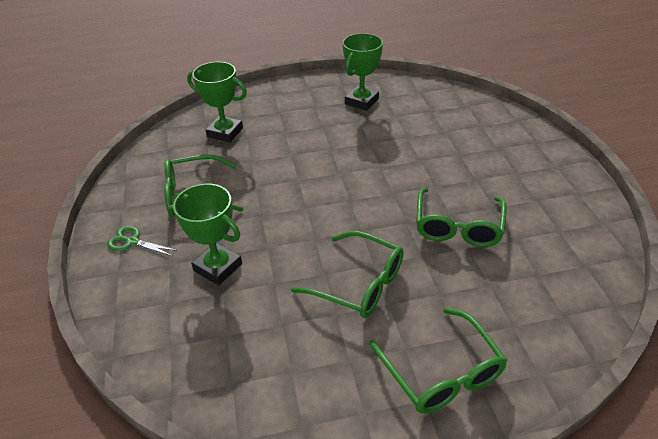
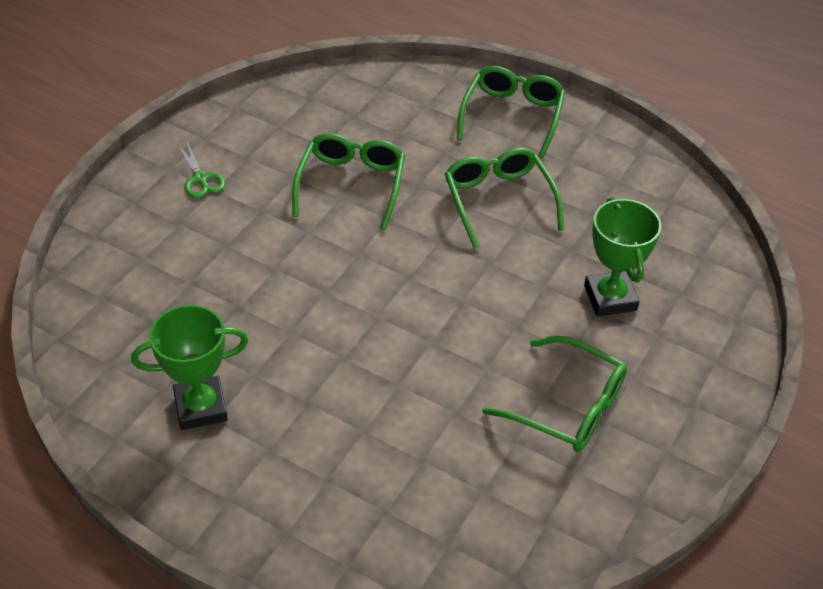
camera: 140 degrees left, 5 degrees up
(132, 242) = (681, 390): green scissors -> green scissors (200, 179)
(225, 132) = (440, 494): green trophy -> none
(458, 227) = (351, 184): green glasses -> green glasses turned 45 degrees counterclockwise

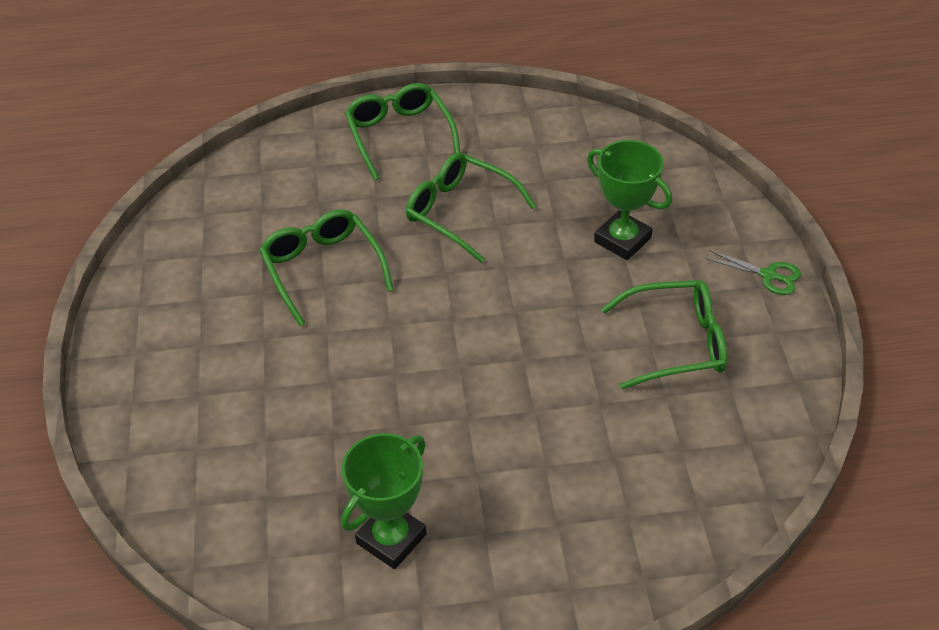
camera: 35 degrees left, 0 degrees up
(200, 179) = (177, 343): green scissors -> green scissors (768, 275)

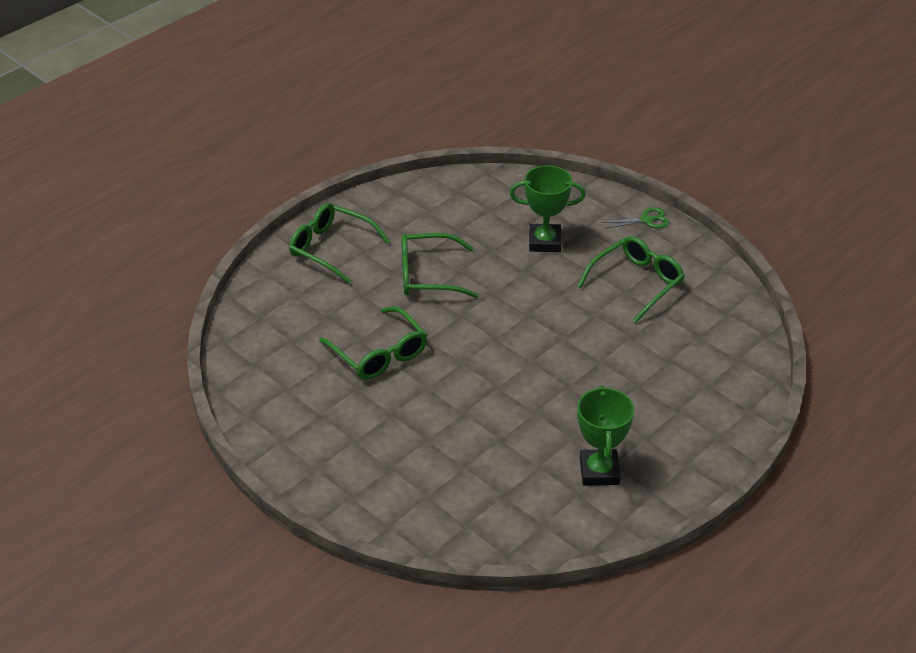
camera: 40 degrees left, 5 degrees down
(322, 269) = (379, 354): green glasses -> green glasses turned 150 degrees counterclockwise

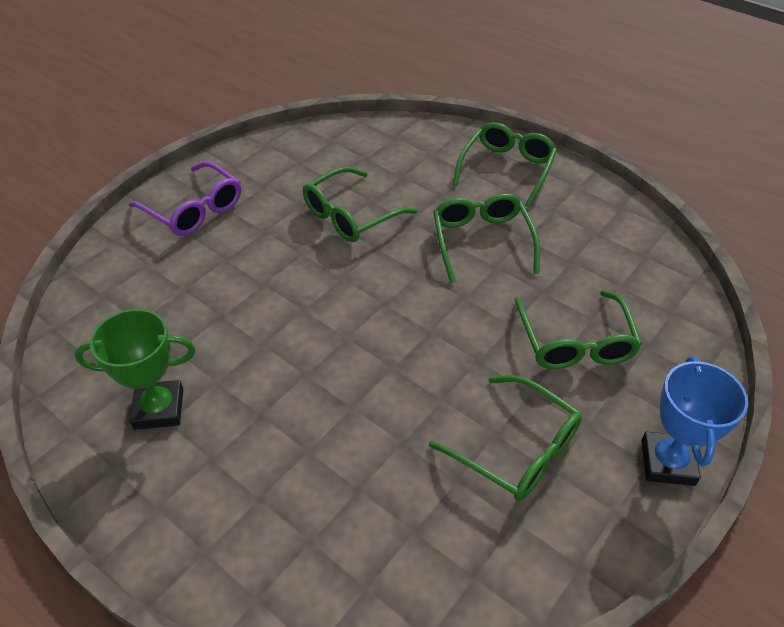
camera: 85 degrees right, 5 degrees up
(350, 467) = (194, 210): none -> purple glasses
(544, 242) = (575, 342): green trophy -> green glasses
(646, 220) = (667, 462): green scissors -> blue trophy

